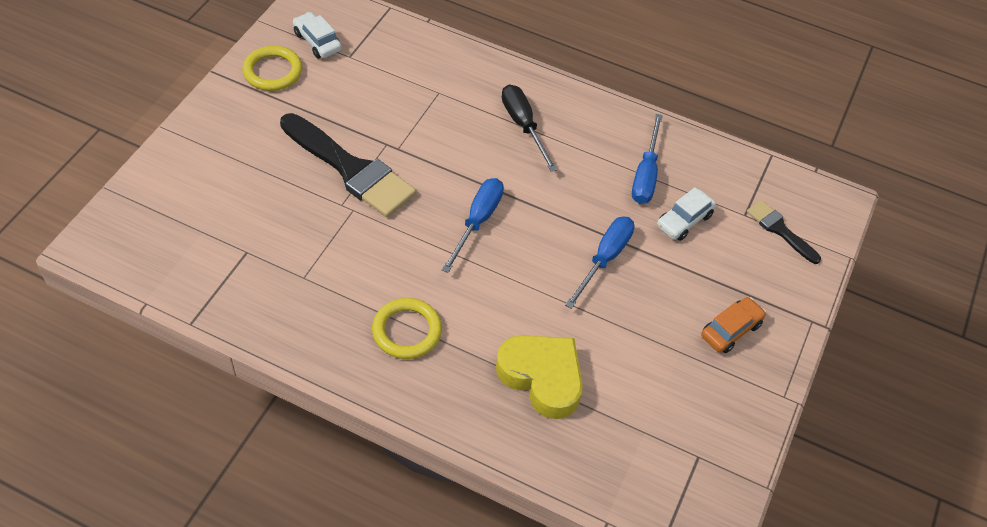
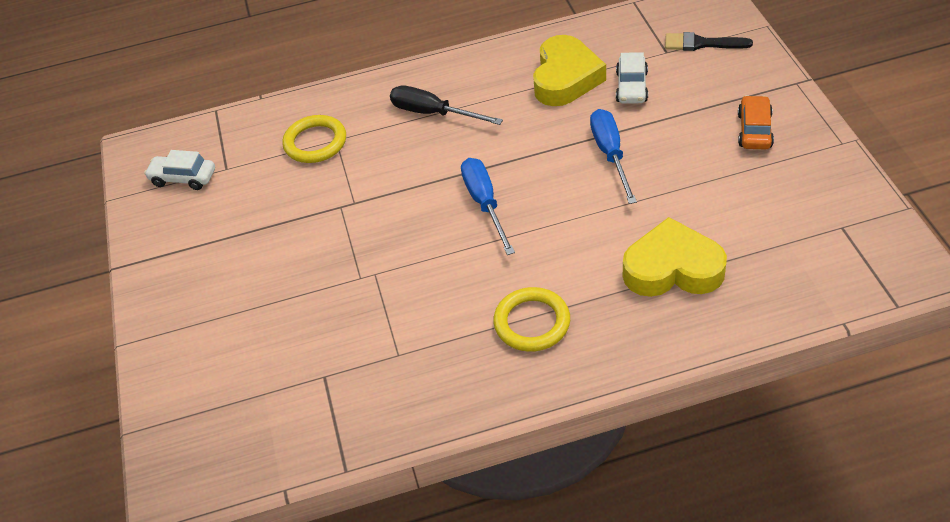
camera: 30 degrees left, 5 degrees down
(273, 71) = (171, 228): yellow ring -> yellow ring (315, 142)
(351, 169) = (334, 246): black brush -> none
(645, 174) = (565, 78): blue screwdriver -> yellow heart

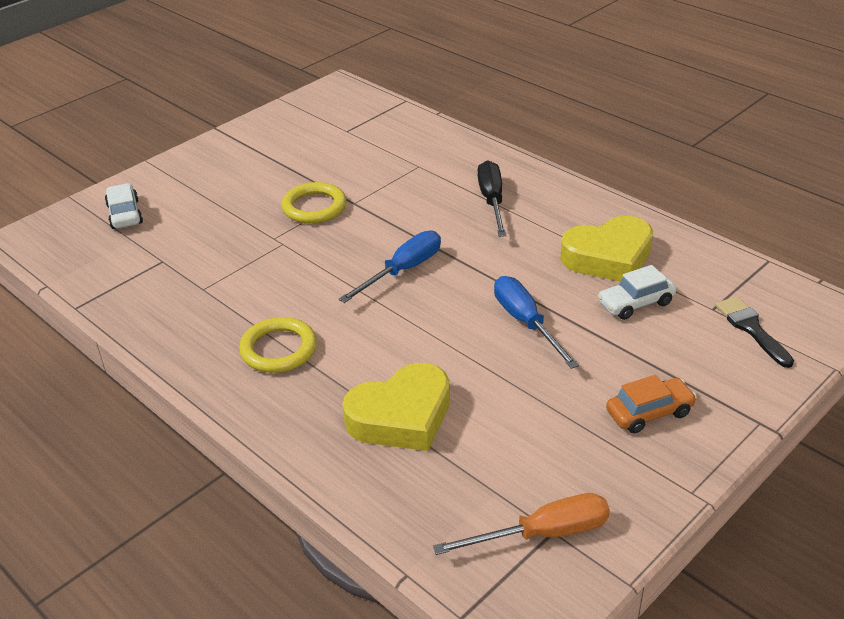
camera: 55 degrees right, 10 degrees down
(183, 178) = (323, 117): white car -> white car (125, 214)
(315, 142) = (407, 158): yellow ring -> yellow ring (314, 207)
(610, 154) = (526, 323): blue screwdriver -> blue screwdriver turned 75 degrees counterclockwise
(672, 268) = (401, 416): yellow heart -> yellow heart turned 90 degrees clockwise
(842, 233) = (542, 534): none -> orange screwdriver

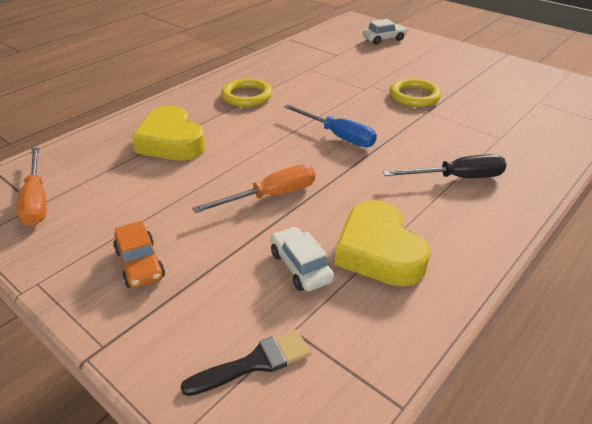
camera: 85 degrees right, 0 degrees up
(526, 323) = (271, 196): blue screwdriver -> orange screwdriver

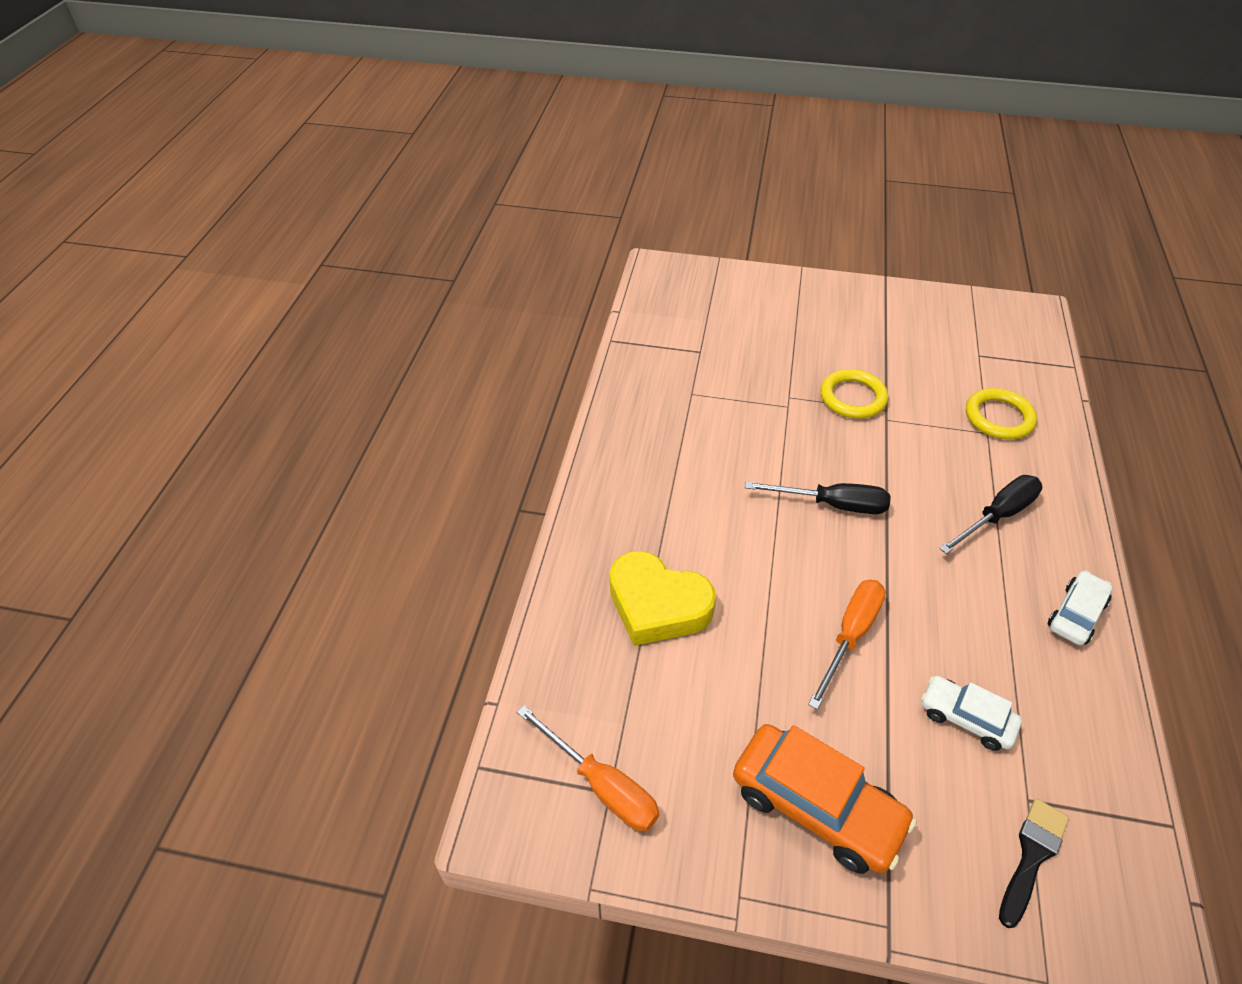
camera: 30 degrees left, 10 degrees up
(140, 264) = (816, 806): orange car -> orange car, size x1.72
(247, 96) = (666, 479): yellow ring -> yellow ring (999, 417)
(338, 136) = (832, 504): blue screwdriver -> black screwdriver
(378, 251) = (1013, 658): yellow heart -> none
(384, 39) = (729, 298): white car -> white car (1076, 614)

